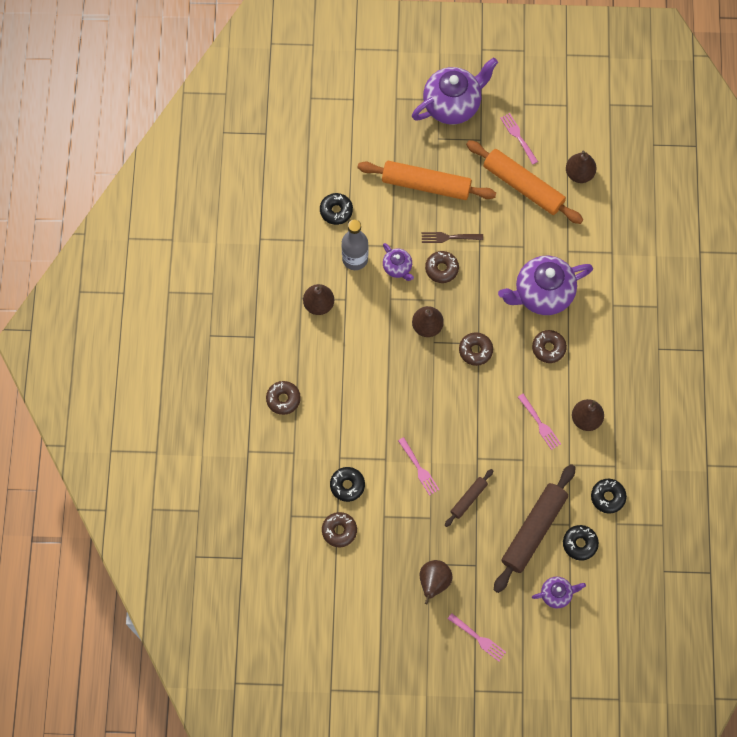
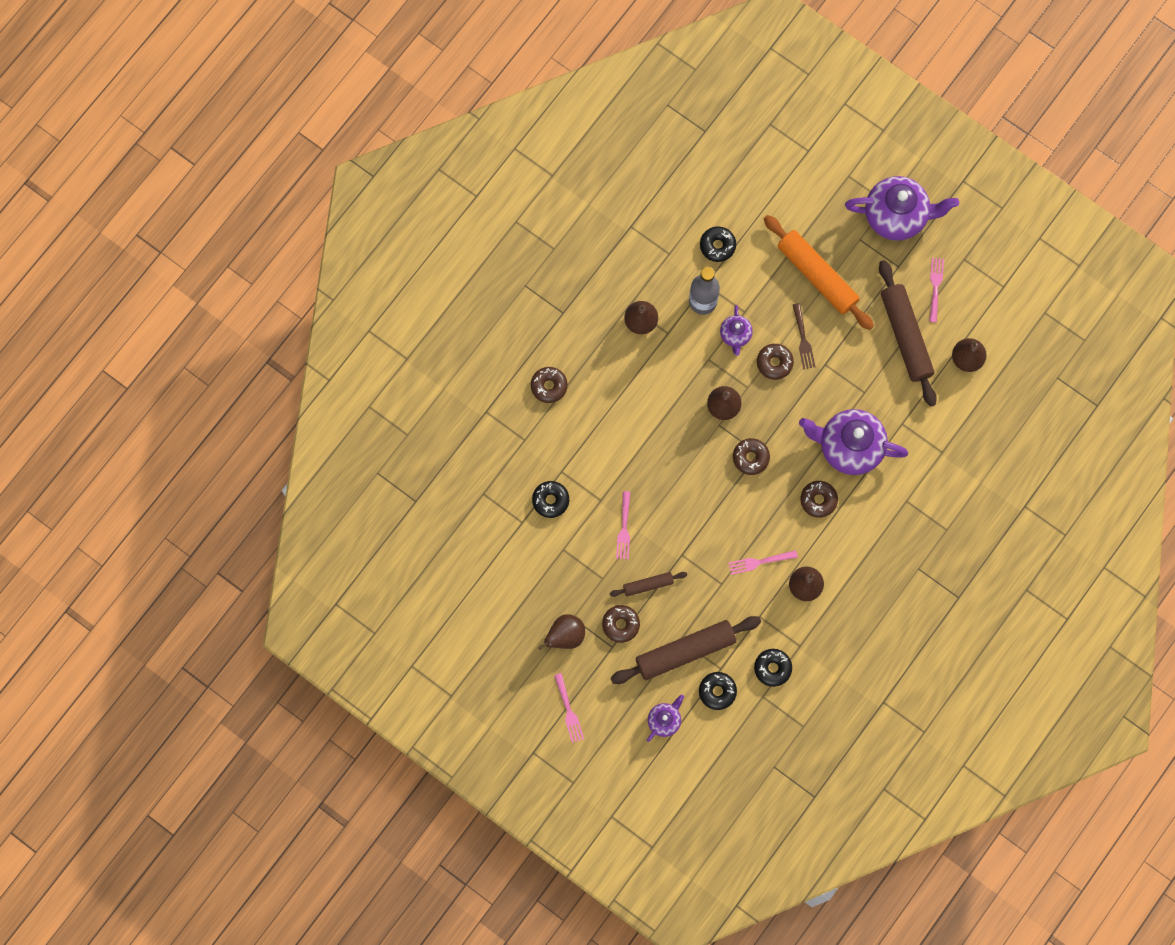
camera: 35 degrees right, 5 degrees up
(339, 531) = (515, 535): brown donut -> brown donut (620, 624)
(449, 237) = (803, 338): brown fork -> brown fork turned 135 degrees counterclockwise
(523, 186) = (905, 336): orange rolling pin -> brown rolling pin
(539, 423) = (760, 561): pink fork -> pink fork turned 75 degrees clockwise
(556, 594) = (664, 720): purple teapot -> purple teapot turned 75 degrees counterclockwise

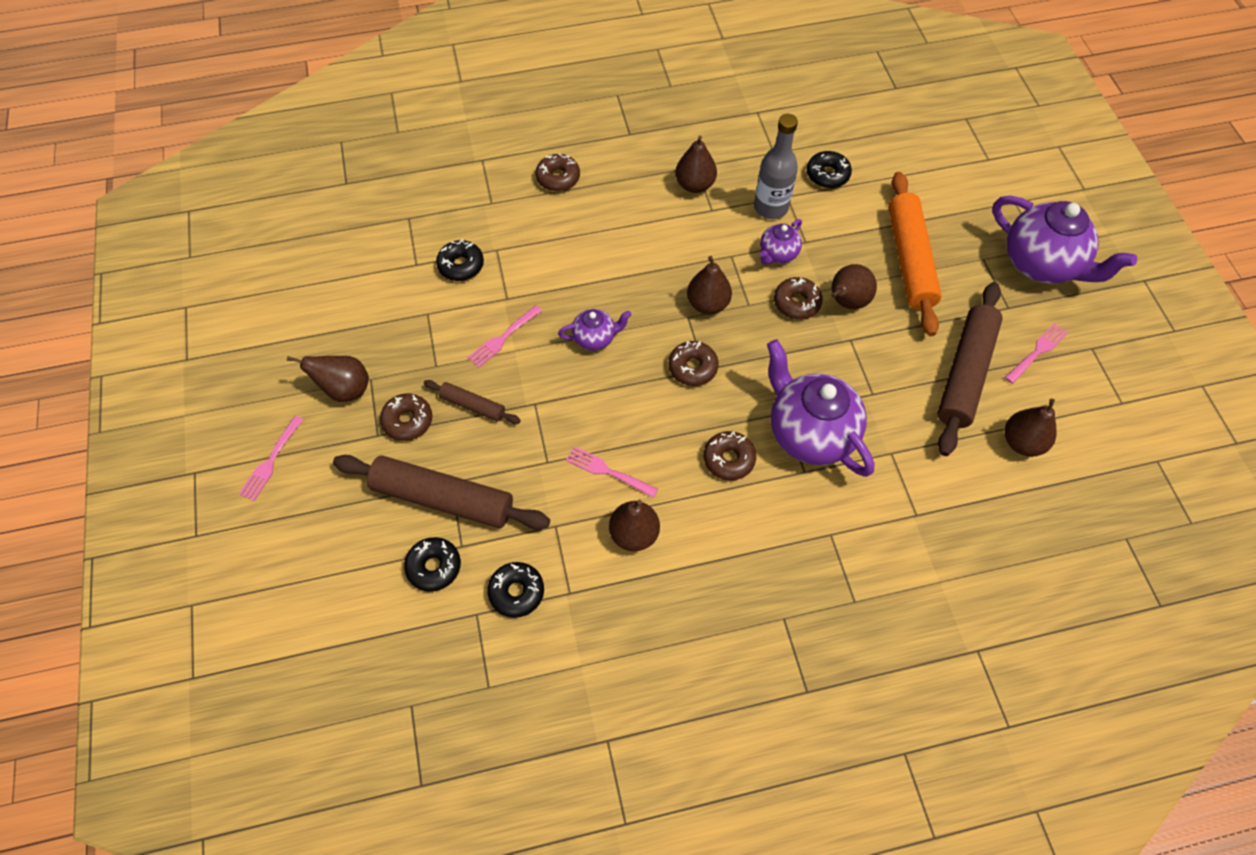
camera: 40 degrees right, 15 degrees down
(664, 720) = (350, 550): purple teapot -> purple teapot (595, 338)
(803, 338) = (846, 302): brown fork -> brown pear

